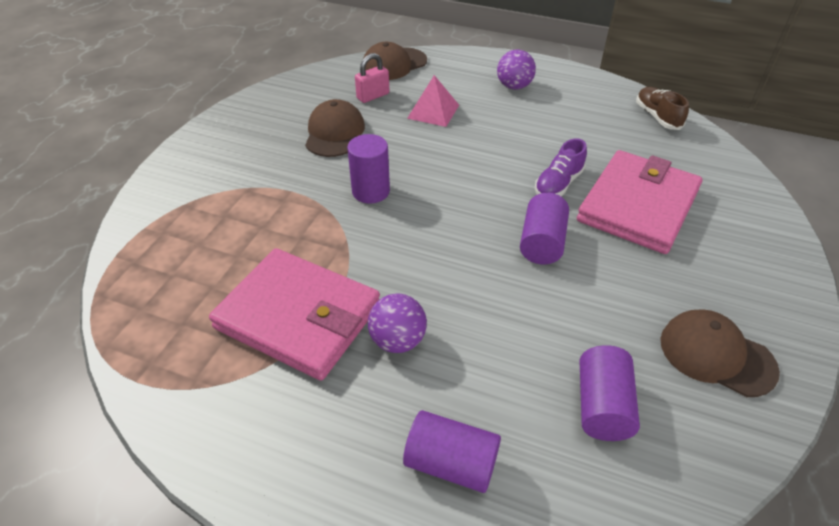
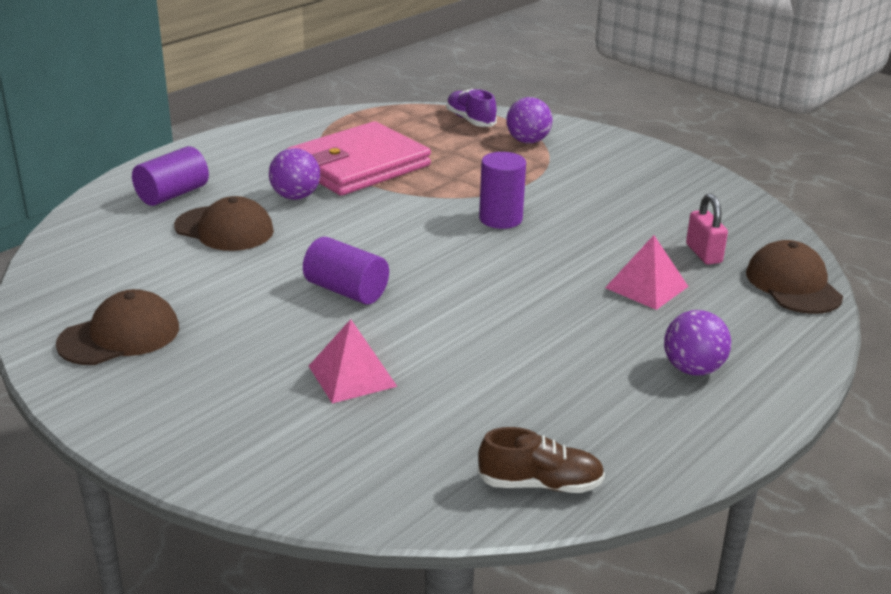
camera: 110 degrees right, 15 degrees down
(194, 209) = (528, 141): none -> purple ball
(334, 133) = (625, 217): brown cap -> brown cap (224, 229)
(558, 184) = (434, 332): purple shoe -> purple shoe (470, 120)
(602, 406) = (143, 261): purple cylinder -> none
(638, 205) = (352, 376): pink wallet -> pink pyramid

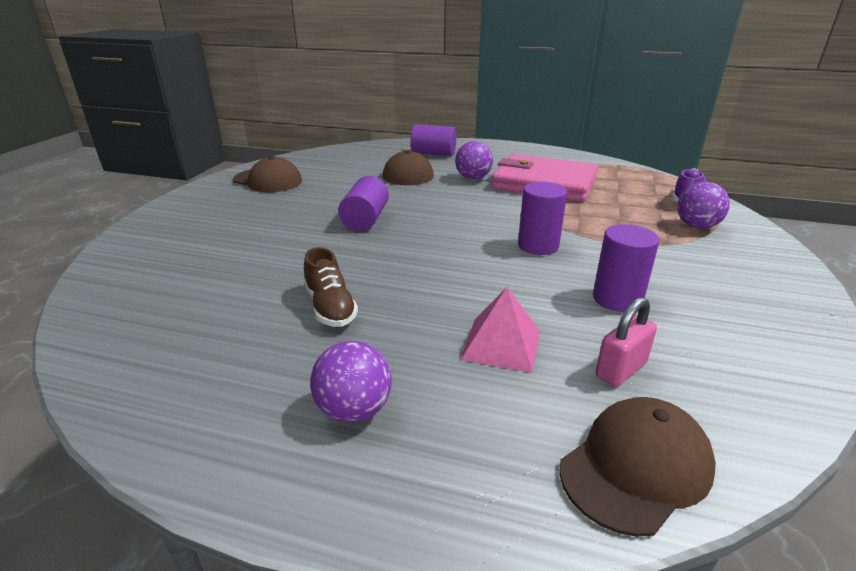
camera: 65 degrees right, 0 degrees up
(352, 376) = (255, 246): pink pyramid -> none
(540, 484) = (121, 354): brown shoe -> brown shoe (330, 307)
(616, 220) = (617, 299): none -> purple cylinder

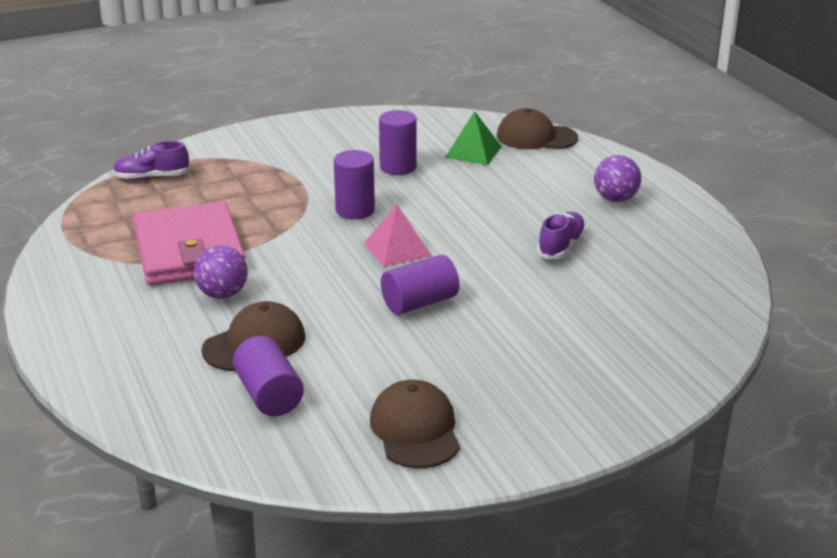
camera: 130 degrees left, 0 degrees up
(330, 307) = (561, 246): brown shoe -> purple shoe
(433, 153) = (148, 362): purple cylinder -> purple cylinder (269, 395)
(501, 344) = (503, 184): pink pyramid -> pink pyramid (397, 249)
(621, 369) = (473, 152): pink padlock -> green pyramid
(696, 226) = (225, 164): purple ball -> none

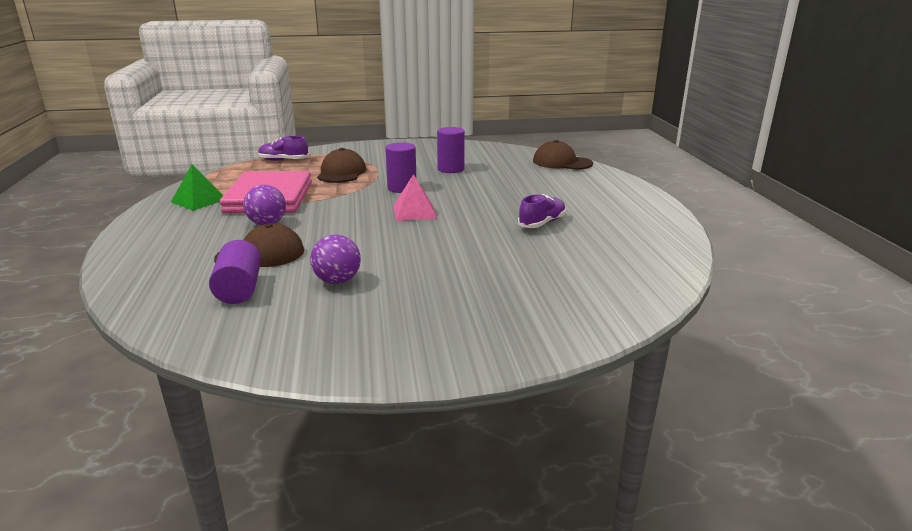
camera: 15 degrees right, 5 degrees down
(415, 430) = (332, 330): brown cap -> brown cap (341, 172)
(419, 303) = (405, 245): purple cylinder -> none
(473, 152) = (510, 166): green pyramid -> green pyramid (199, 200)
(615, 199) = (603, 200): purple ball -> purple ball (337, 281)

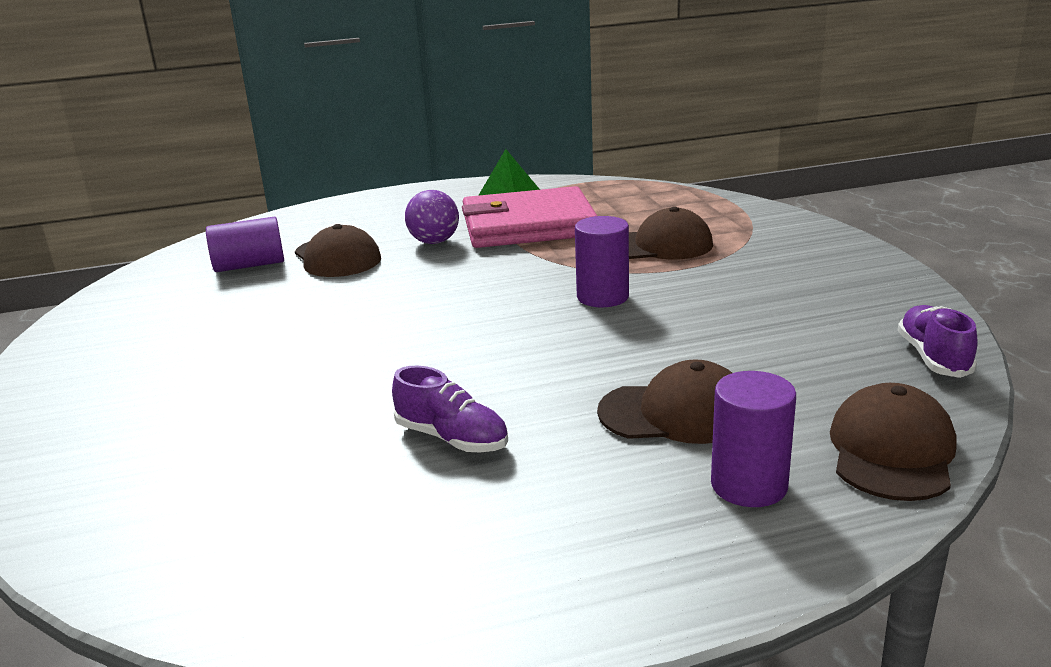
camera: 85 degrees right, 0 degrees up
(283, 160) = (696, 202): purple shoe -> purple shoe (933, 357)
(337, 281) = (254, 307): purple ball -> none
(414, 212) = (492, 320): pink pyramid -> none
(450, 169) = (736, 323): purple cylinder -> purple cylinder (749, 485)
(529, 185) = (676, 413): none -> brown cap

